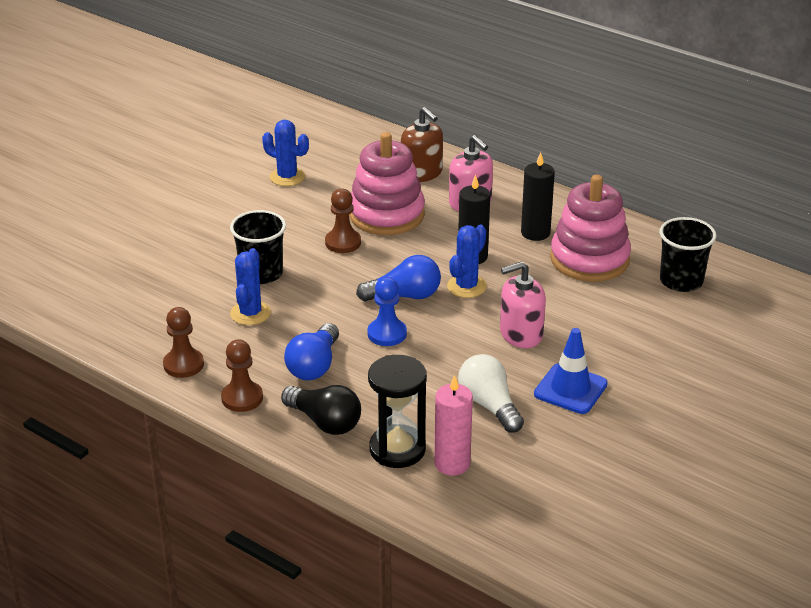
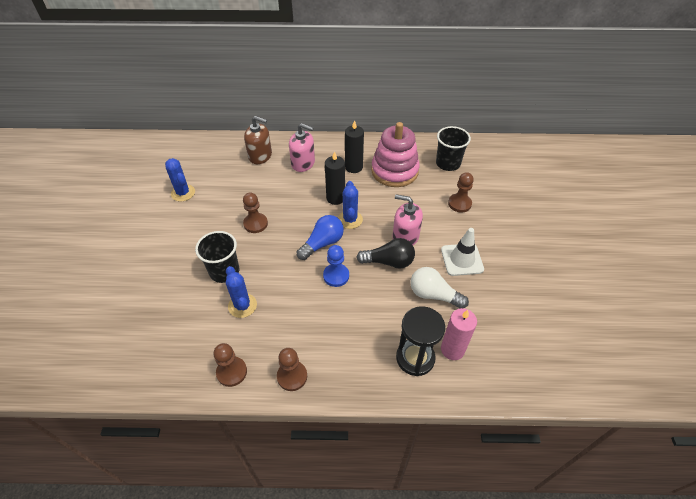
camera: 35 degrees left, 15 degrees up
(287, 177) = (183, 193): blue cactus -> blue cactus turned 60 degrees clockwise
(314, 366) = (315, 324): blue light bulb -> none
(325, 422) = (357, 363): black light bulb -> black light bulb (389, 262)
(386, 214) = (264, 192): pink stacking toy -> none
(521, 334) = (405, 236): pink soap dispenser -> pink soap dispenser turned 75 degrees clockwise
(570, 389) = (462, 259): blue traffic cone -> white traffic cone
(641, 332) = (459, 204): none -> brown pawn

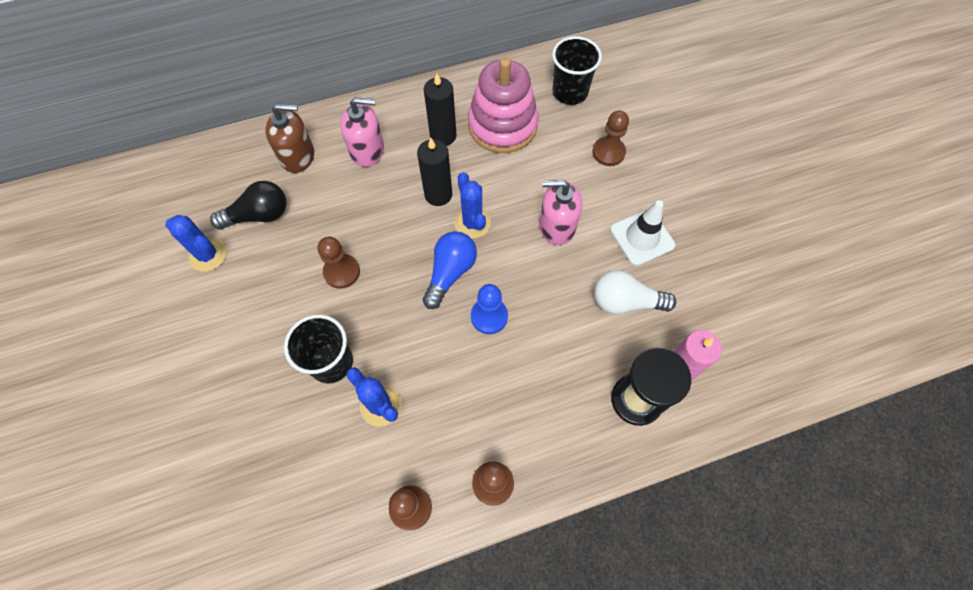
camera: 20 degrees left, 15 degrees up
(389, 262) = (550, 272): black light bulb -> black light bulb (259, 215)

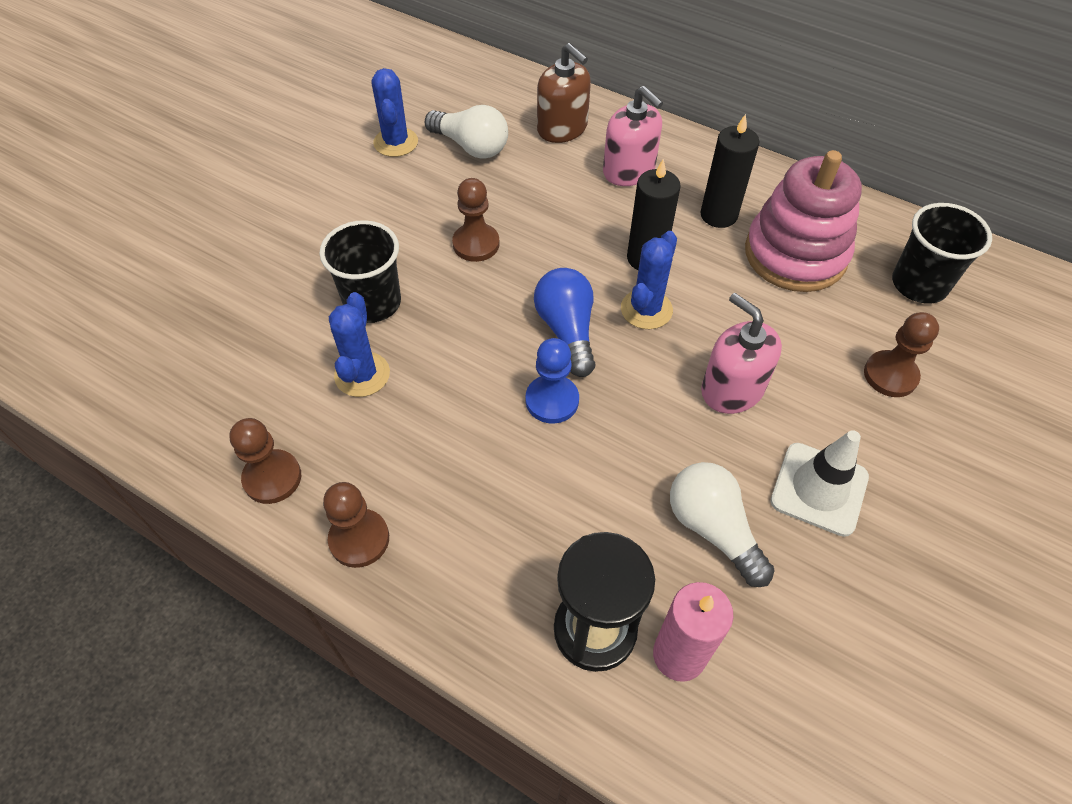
camera: 50 degrees right, 10 degrees down
(259, 215) = (471, 146): black light bulb -> white light bulb
(450, 273) = (567, 330): blue light bulb -> blue light bulb turned 90 degrees counterclockwise

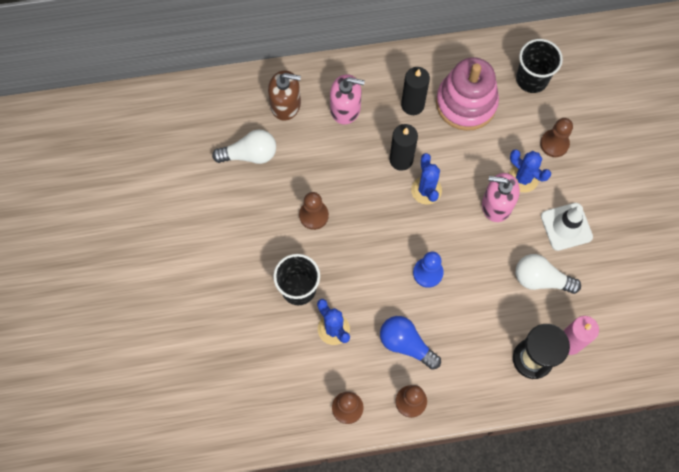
camera: 40 degrees left, 15 degrees up
(396, 142) = (207, 183): blue cactus -> blue cactus (523, 178)
(567, 330) = (401, 231): blue light bulb -> blue light bulb (406, 344)

